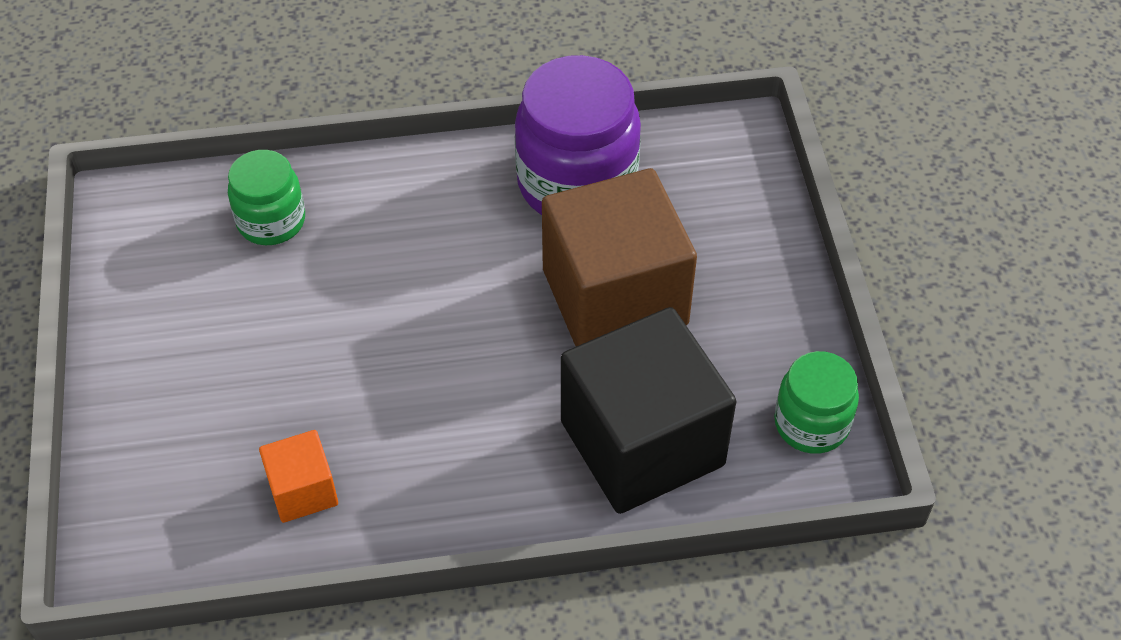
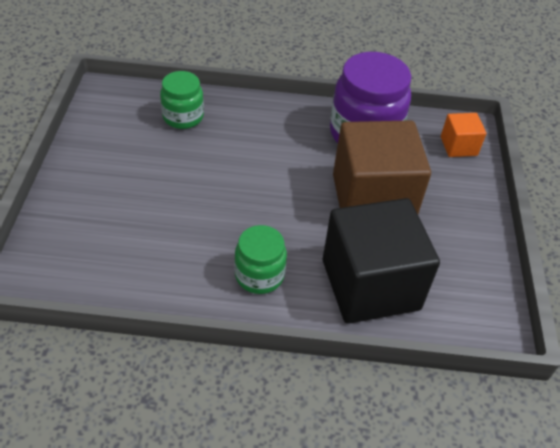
camera: 10 degrees right, 5 degrees down
(303, 490) = (153, 264): orange cube -> orange cube (458, 146)
(811, 423) = (482, 298): green jar -> green jar (259, 275)

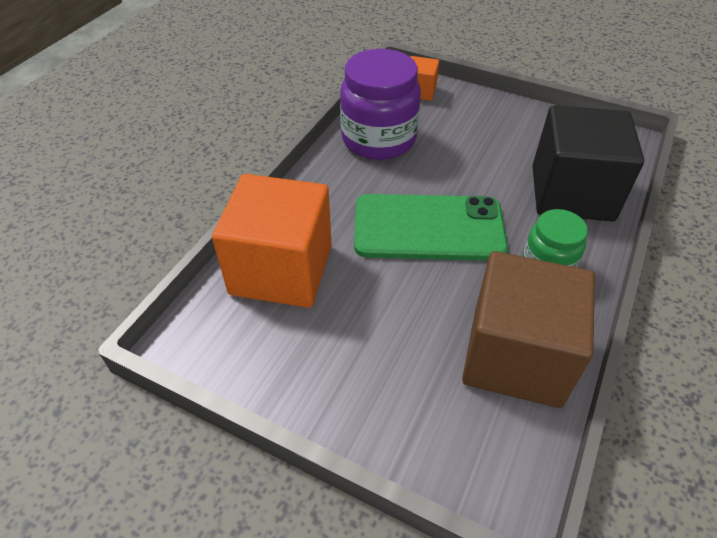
camera: 65 degrees left, 0 degrees up
(183, 117) = (281, 270): green jar -> orange cube
(266, 188) = (428, 228): none -> green phone
(372, 198) = (467, 160): brown cube -> brown cube (516, 356)

